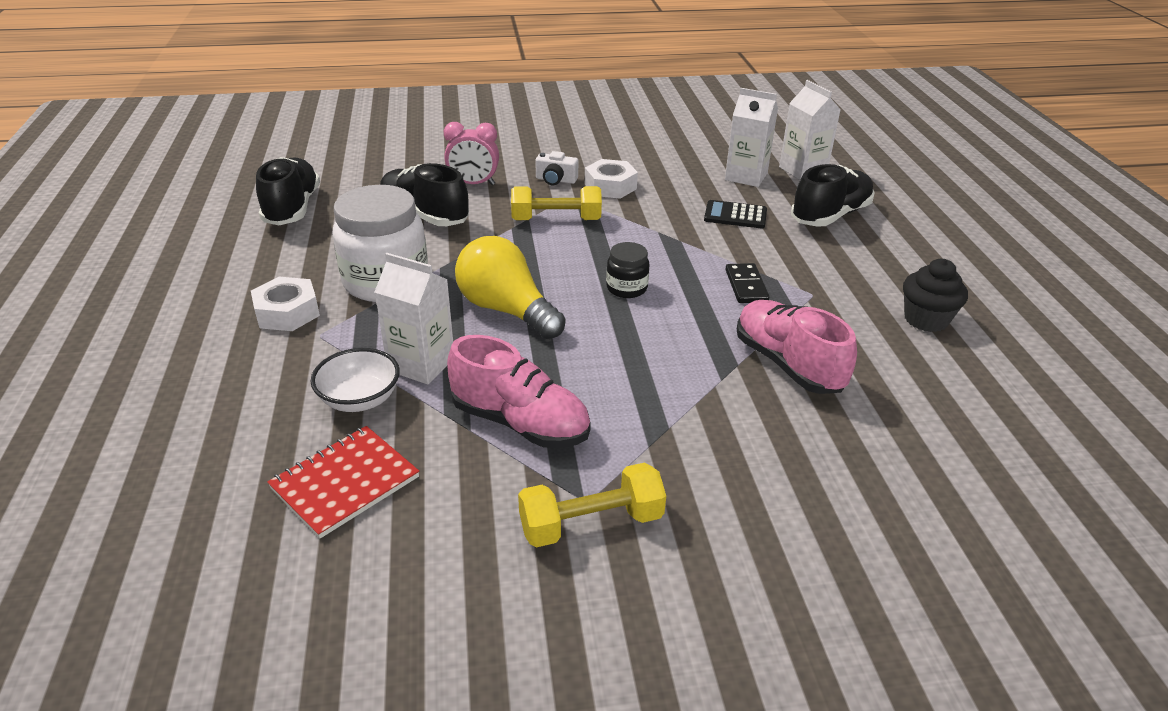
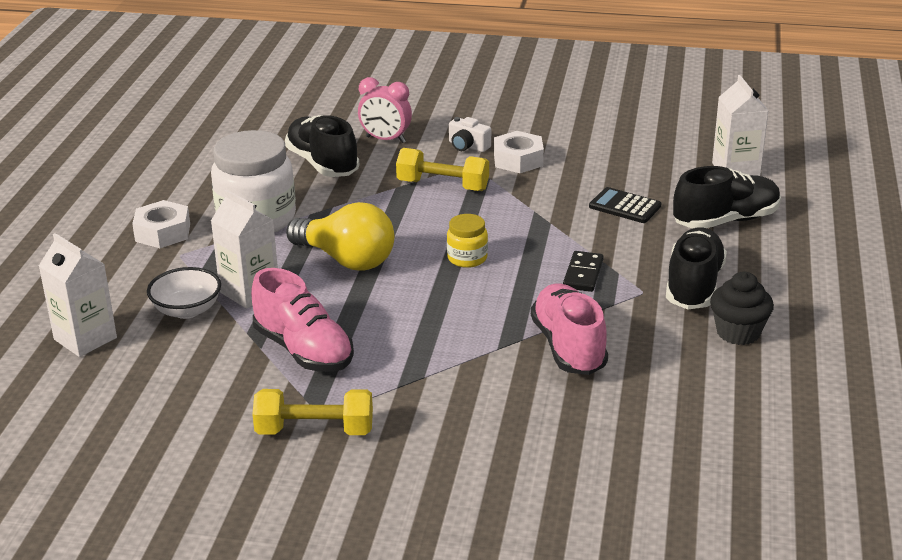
camera: 20 degrees right, 5 degrees down
(292, 208) = (209, 141): black shoe -> black shoe (693, 286)
(345, 482) = (146, 367): red notebook -> none
(506, 310) = (346, 260): yellow light bulb -> yellow light bulb turned 150 degrees clockwise
(626, 288) = (467, 258): black jar -> yellow jar
(746, 176) = (668, 168): white carton -> white carton (85, 339)

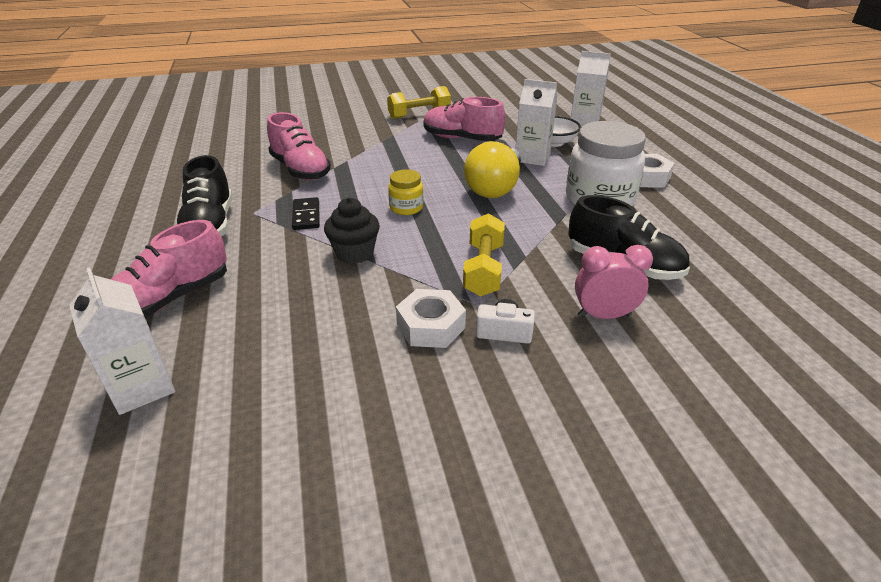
camera: 155 degrees right, 5 degrees up
(346, 260) = (495, 188): yellow light bulb -> yellow light bulb turned 75 degrees counterclockwise
(443, 185) = (483, 269): yellow dumbbell -> yellow dumbbell turned 75 degrees counterclockwise
(625, 206) = (284, 290): black calculator -> none
(725, 221) = (170, 299): black shoe -> pink shoe
(738, 332) = (177, 200): black cupcake -> black cupcake (354, 253)

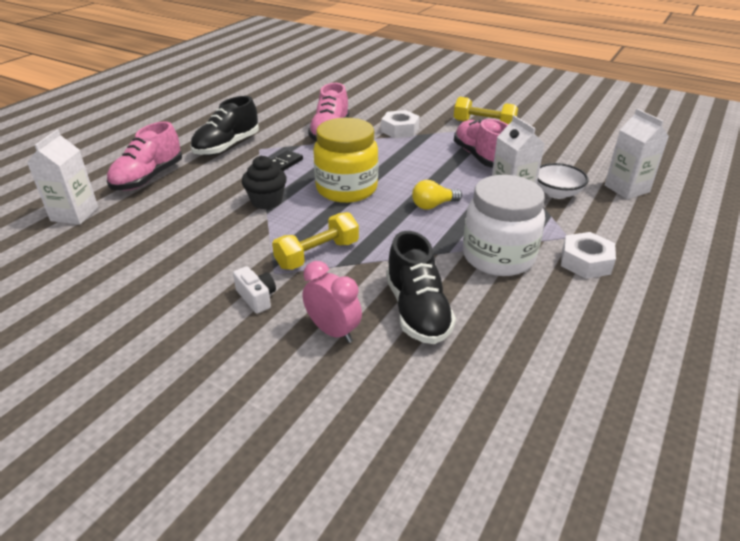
camera: 45 degrees right, 0 degrees up
(170, 299) = (148, 178): pink shoe -> pink shoe turned 60 degrees counterclockwise
(406, 208) = (346, 189): yellow jar -> yellow jar, size x2.06
(430, 326) = (227, 267): white nut -> white nut (400, 130)
(495, 188) = (433, 205): yellow light bulb -> yellow light bulb, size x0.56

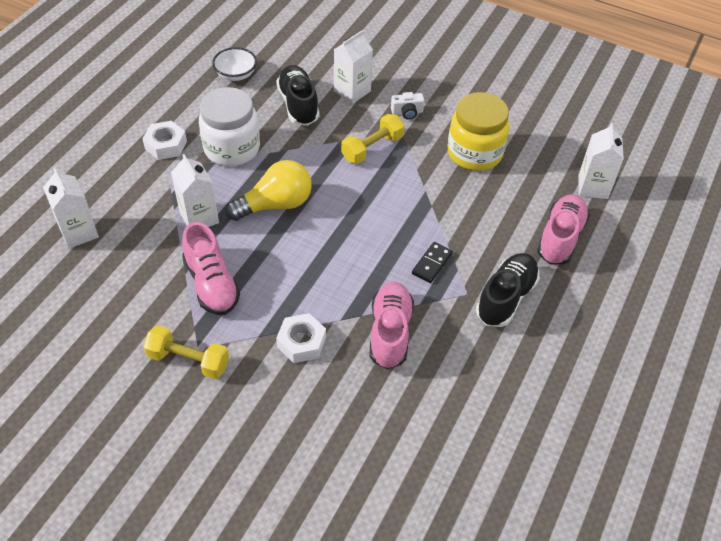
camera: 175 degrees right, 15 degrees up
(257, 297) = (407, 112): white camera -> white camera turned 60 degrees counterclockwise
(266, 201) = (430, 206): black cupcake -> none
(333, 331) = (352, 91): pink clock -> white carton
(346, 189) = (358, 225): yellow jar -> yellow jar (474, 153)
(433, 205) = (275, 204): yellow light bulb -> yellow light bulb, size x1.78
(557, 193) = (152, 224): white bowl -> white bowl (236, 74)

